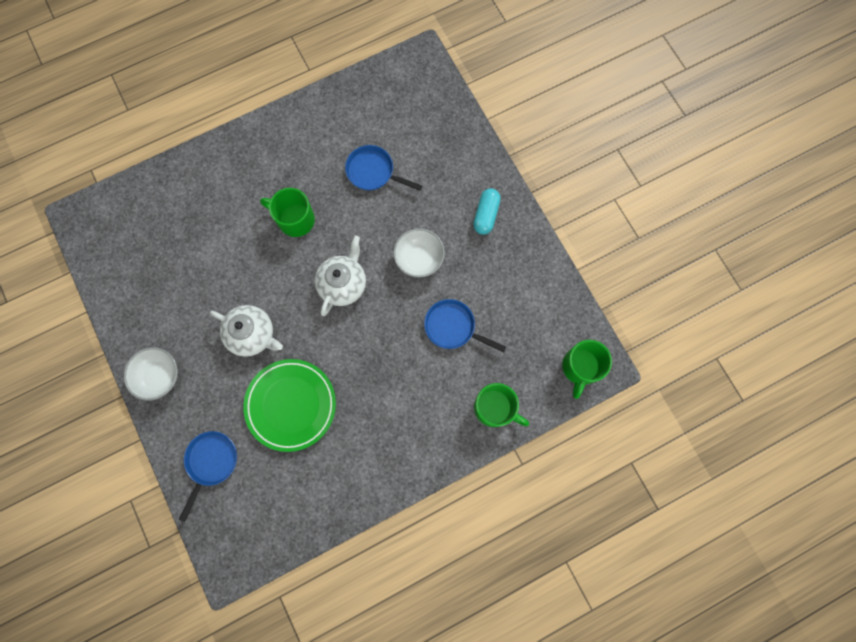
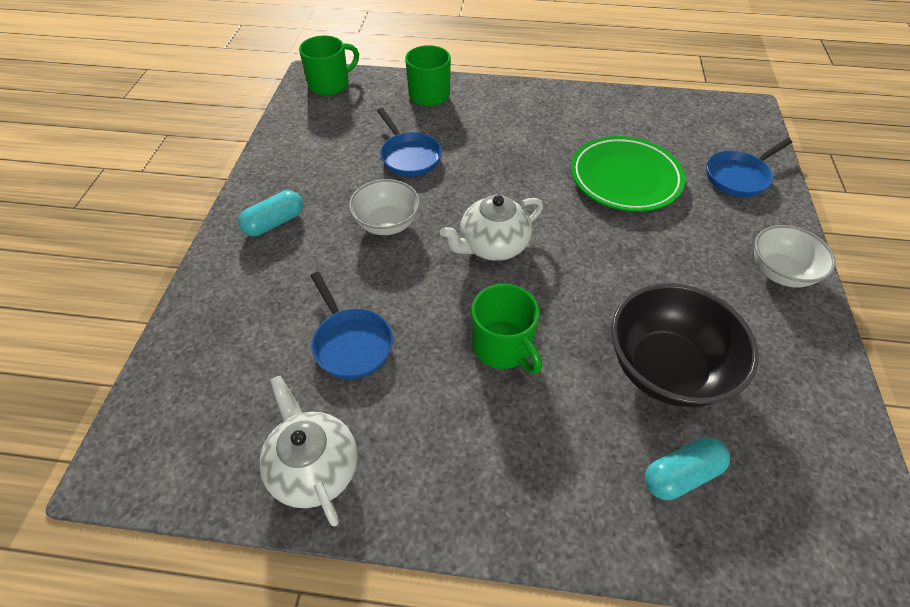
camera: 145 degrees left, 25 degrees down
(177, 206) = (681, 475): none -> turquoise capsule
(204, 260) = (666, 369): none -> black bowl
(253, 334) = (636, 254): white teapot -> white teapot (314, 467)

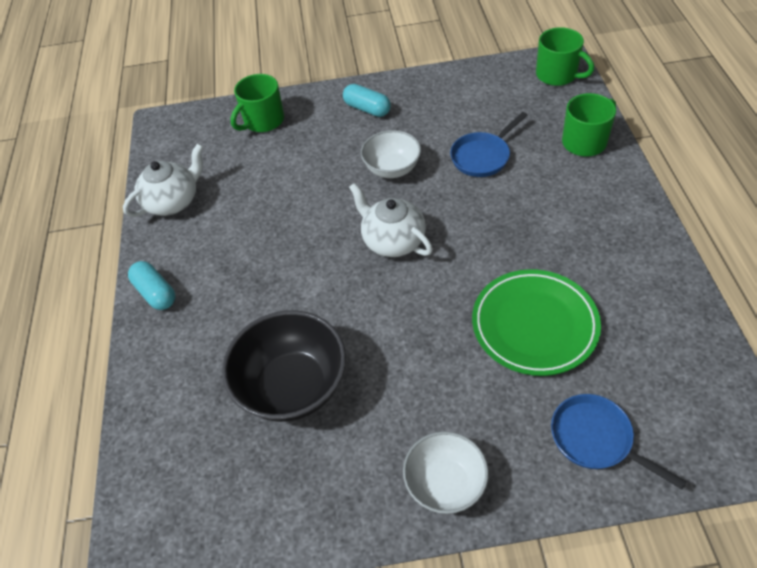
camera: 80 degrees right, 0 degrees up
(351, 343) = (268, 187): blue pan -> none
(502, 346) = (287, 272): green mug -> green mug (263, 121)
(681, 475) = (196, 405): turquoise capsule -> turquoise capsule (155, 293)

